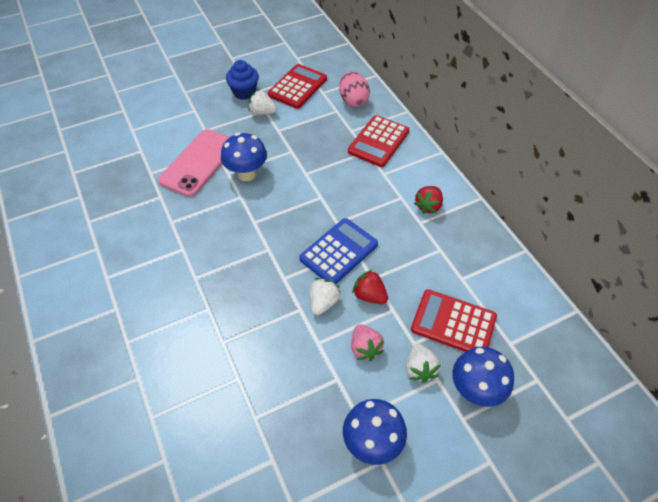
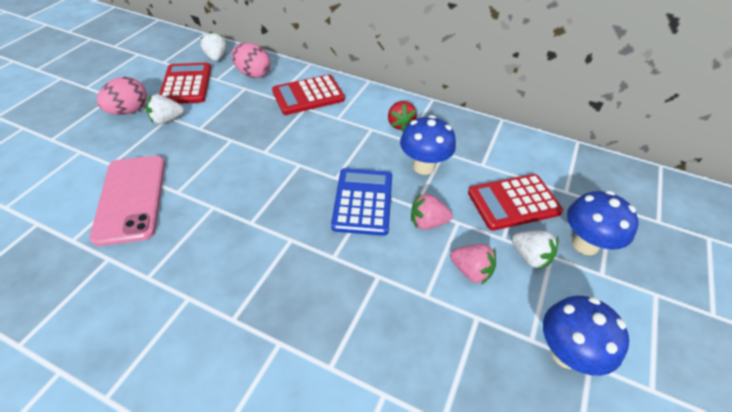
camera: 40 degrees left, 5 degrees down
(244, 92) = (129, 111): blue cupcake -> pink egg
(247, 174) = (200, 182): blue mushroom -> blue mushroom (423, 166)
(323, 302) = (394, 255): white strawberry -> white strawberry (216, 57)
(369, 295) = (427, 222): red strawberry -> pink strawberry
(378, 141) = (308, 95): red calculator -> red calculator turned 75 degrees clockwise

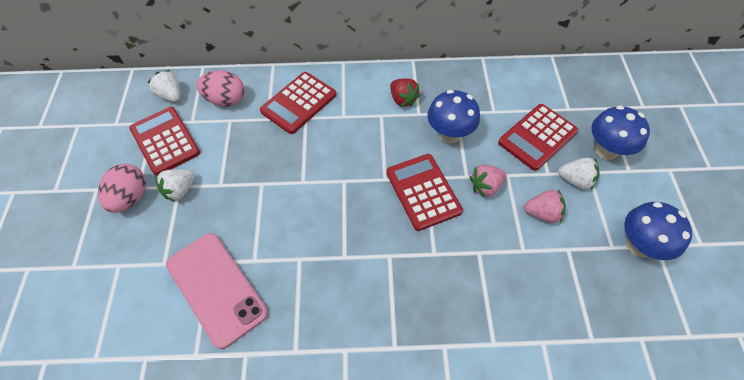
camera: 25 degrees left, 10 degrees up
(363, 201) = (423, 192): blue calculator -> red calculator

